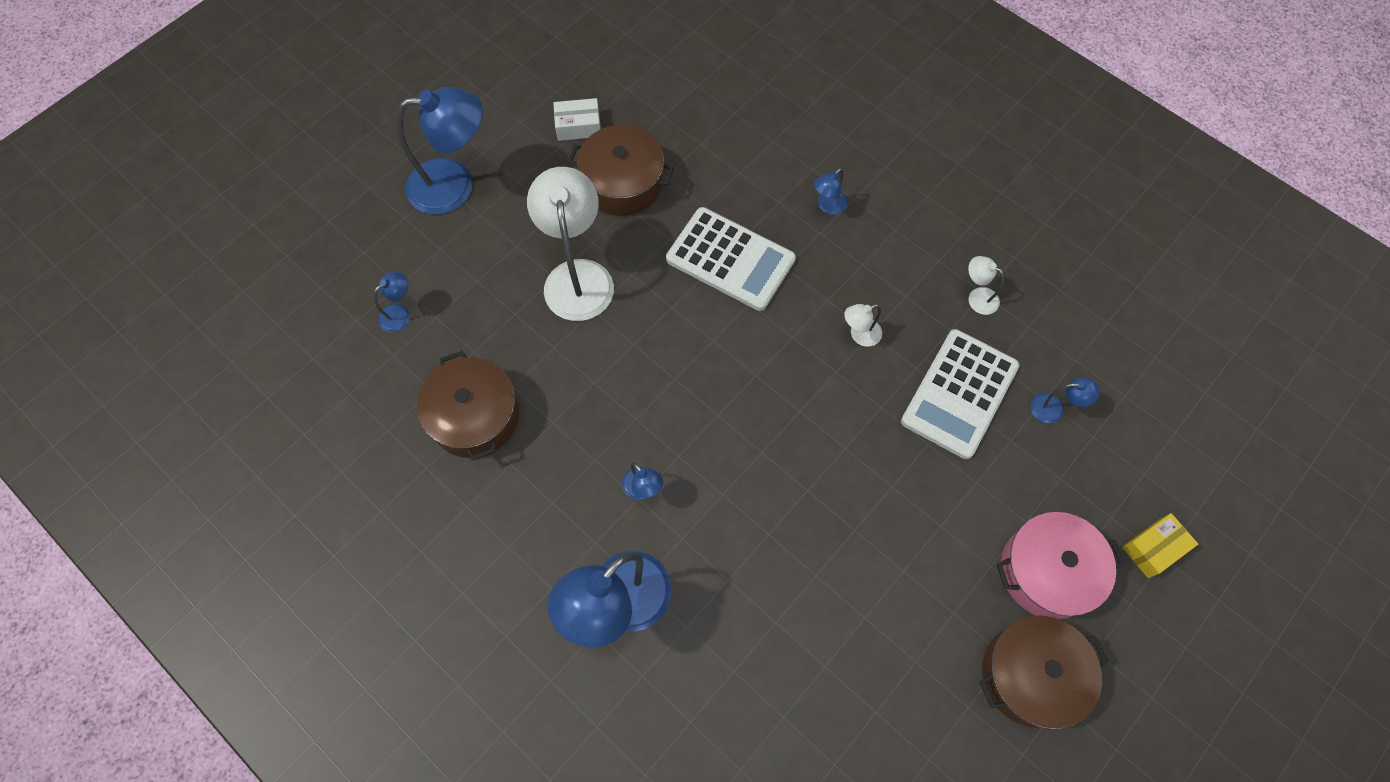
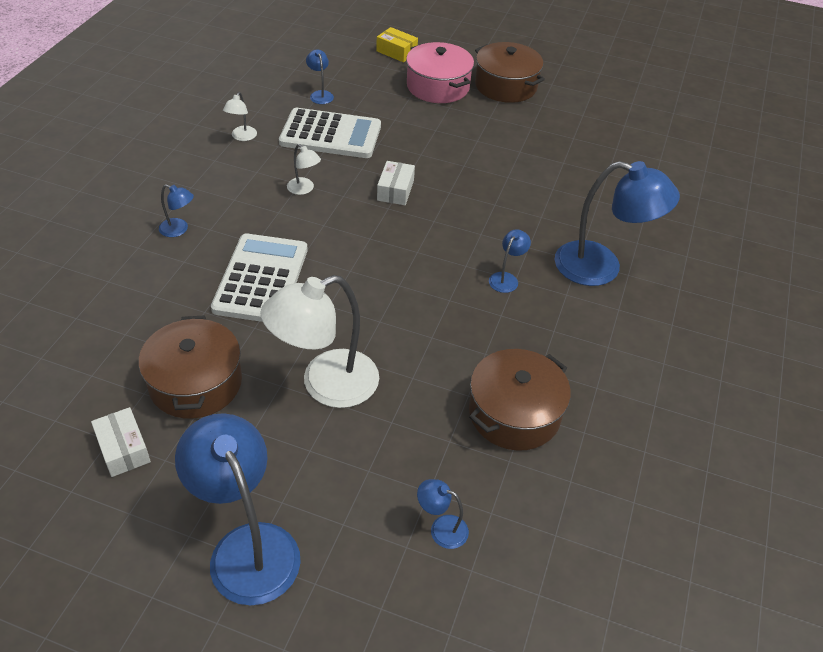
camera: 115 degrees left, 20 degrees down
(829, 430) = (395, 190): none -> white box

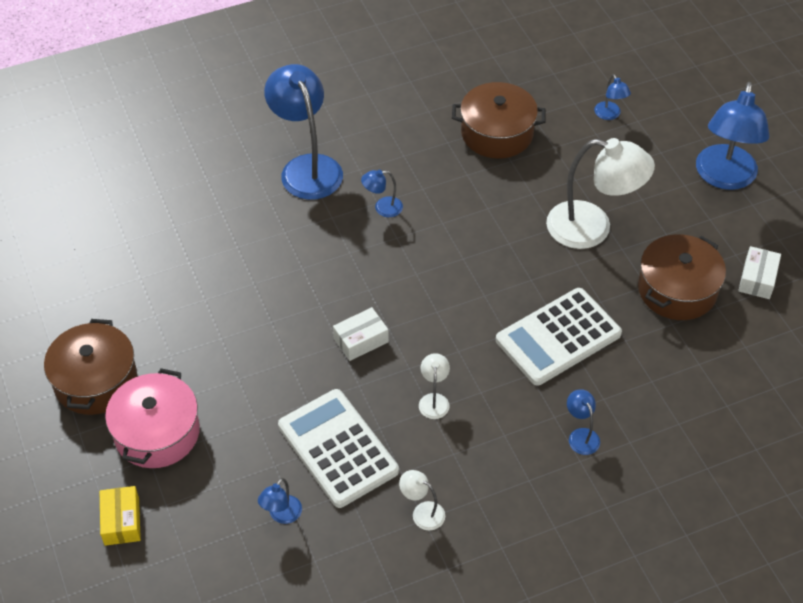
camera: 130 degrees left, 5 degrees up
(242, 137) = (422, 512): white lamp -> white lamp turned 120 degrees counterclockwise

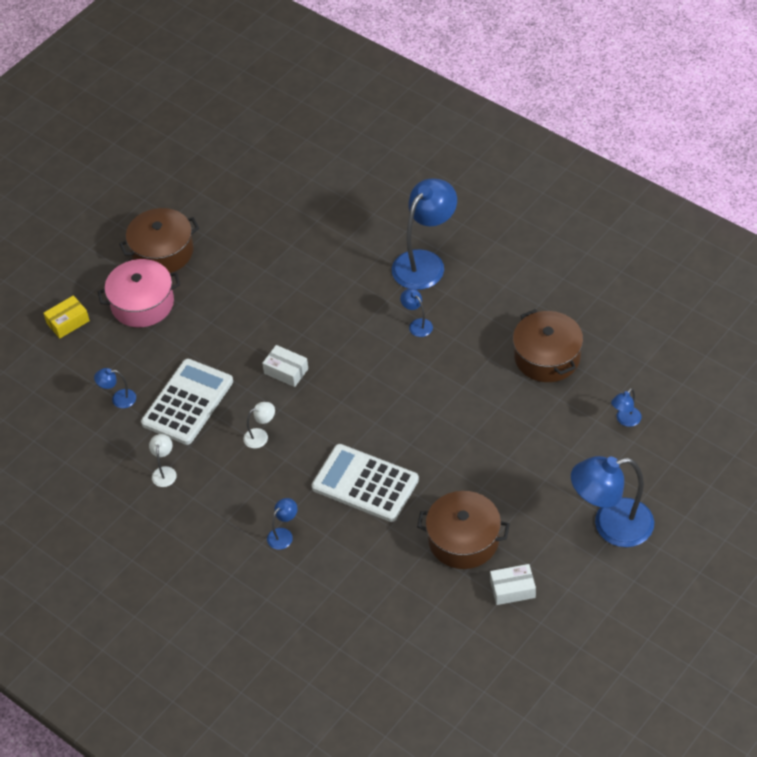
camera: 65 degrees right, 0 degrees up
(592, 228) = (489, 460): white lamp -> none

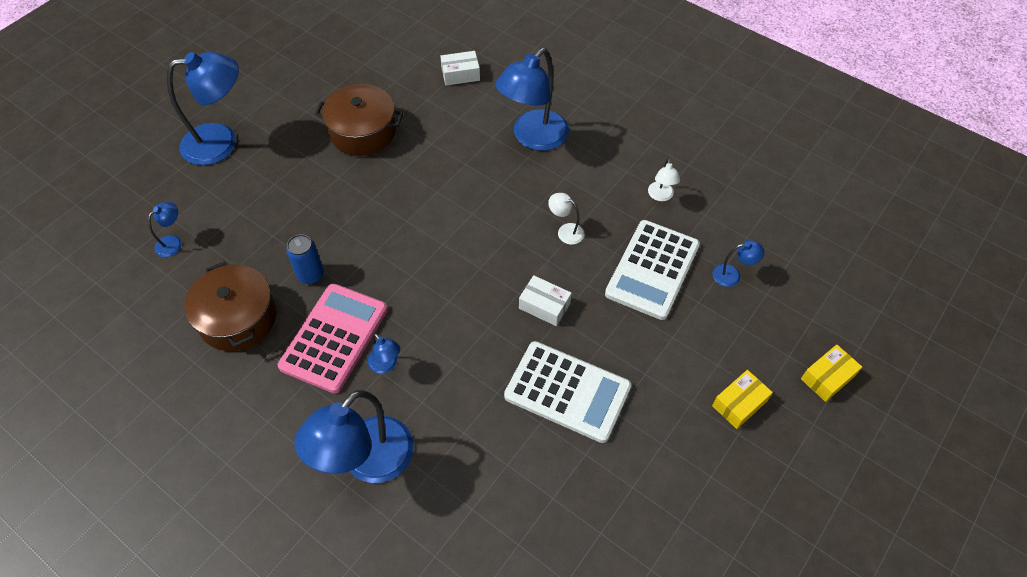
camera: 175 degrees right, 5 degrees up
(142, 303) = (739, 403): pink pot -> yellow box
(162, 252) = (733, 490): brown pot -> none
(260, 436) = (565, 231): white lamp -> white lamp turned 60 degrees clockwise
(283, 534) = (533, 138): blue lamp -> blue lamp, size x2.27
(365, 484) = (454, 182): white calculator -> white calculator (567, 391)
(462, 343) = (334, 337): none -> pink calculator
(491, 393) = (311, 275): none -> blue can
(512, 589) = (325, 93): white box -> white box (460, 74)

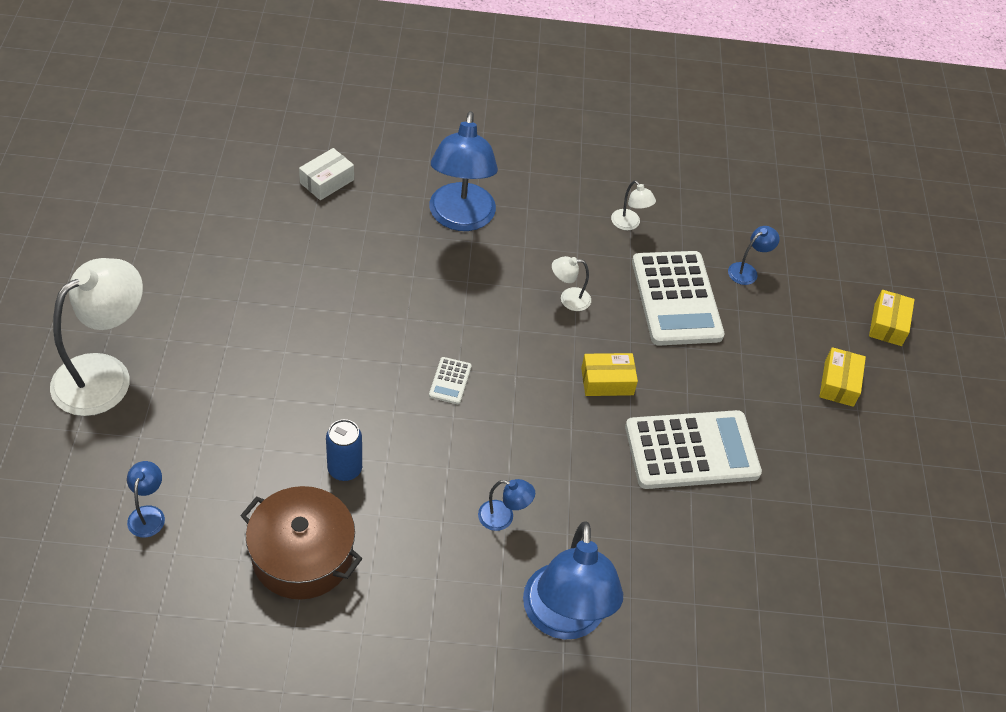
camera: 40 degrees left, 5 degrees down
(221, 142) = (105, 375): blue lamp -> white lamp
(334, 337) = (426, 519): pink calculator -> none
(363, 132) = (269, 290): brown pot -> none
(430, 249) = (450, 381): none -> white calculator
(544, 306) = (607, 381): white box -> yellow box

